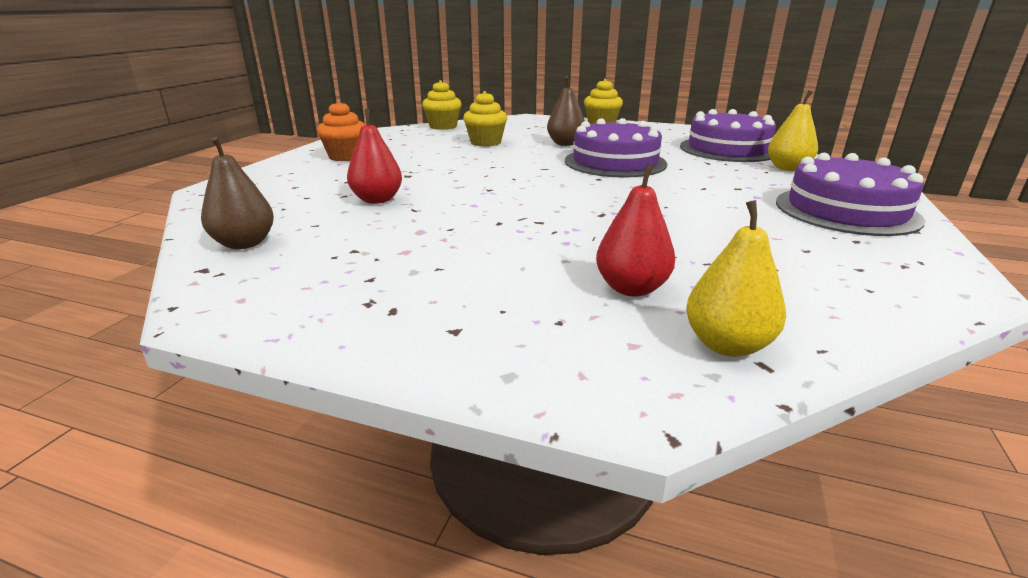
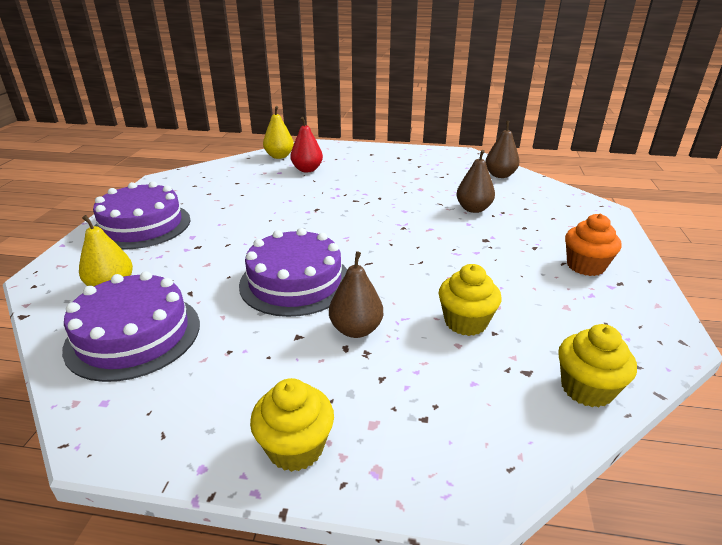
camera: 170 degrees right, 5 degrees up
(377, 200) = (473, 209): red pear -> brown pear

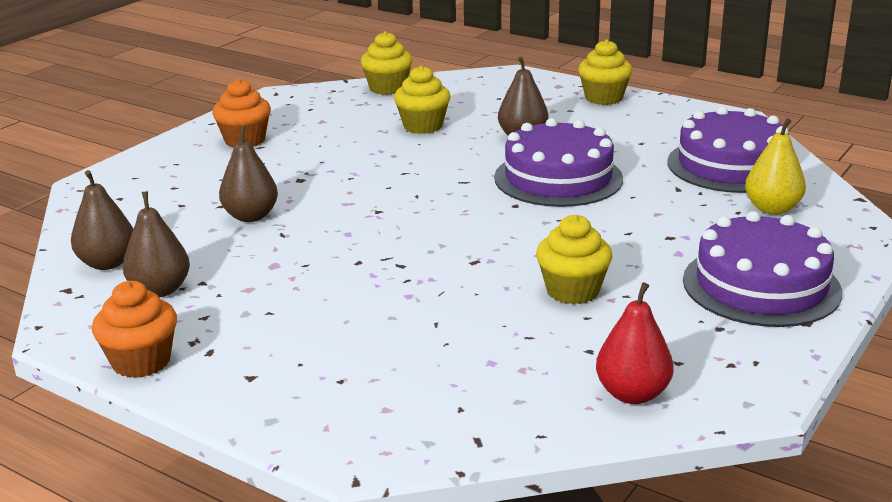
camera: 155 degrees left, 5 degrees down
(253, 204) = (572, 291): none -> yellow cupcake
(279, 156) = (463, 420): yellow pear -> none
(307, 169) = (429, 356): red pear -> red pear (632, 394)
(418, 151) = (141, 362): none -> orange cupcake
(455, 170) = (160, 290): none -> brown pear

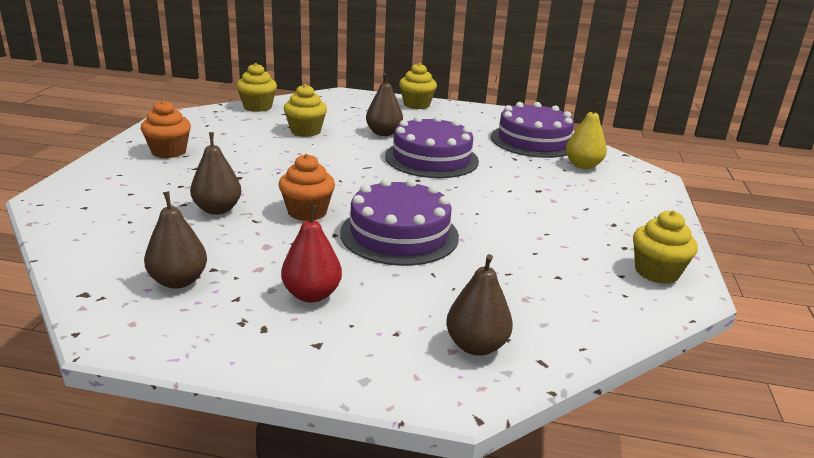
camera: 25 degrees left, 0 degrees up
(107, 263) = (110, 264): brown pear -> brown pear (476, 346)
(141, 362) = (205, 349): orange cupcake -> orange cupcake (307, 212)
(572, 291) = (509, 235): yellow cupcake -> yellow cupcake (656, 272)
(632, 394) = (614, 304): red pear -> red pear (312, 295)
(761, 285) = (622, 215): purple cake -> purple cake (399, 234)

